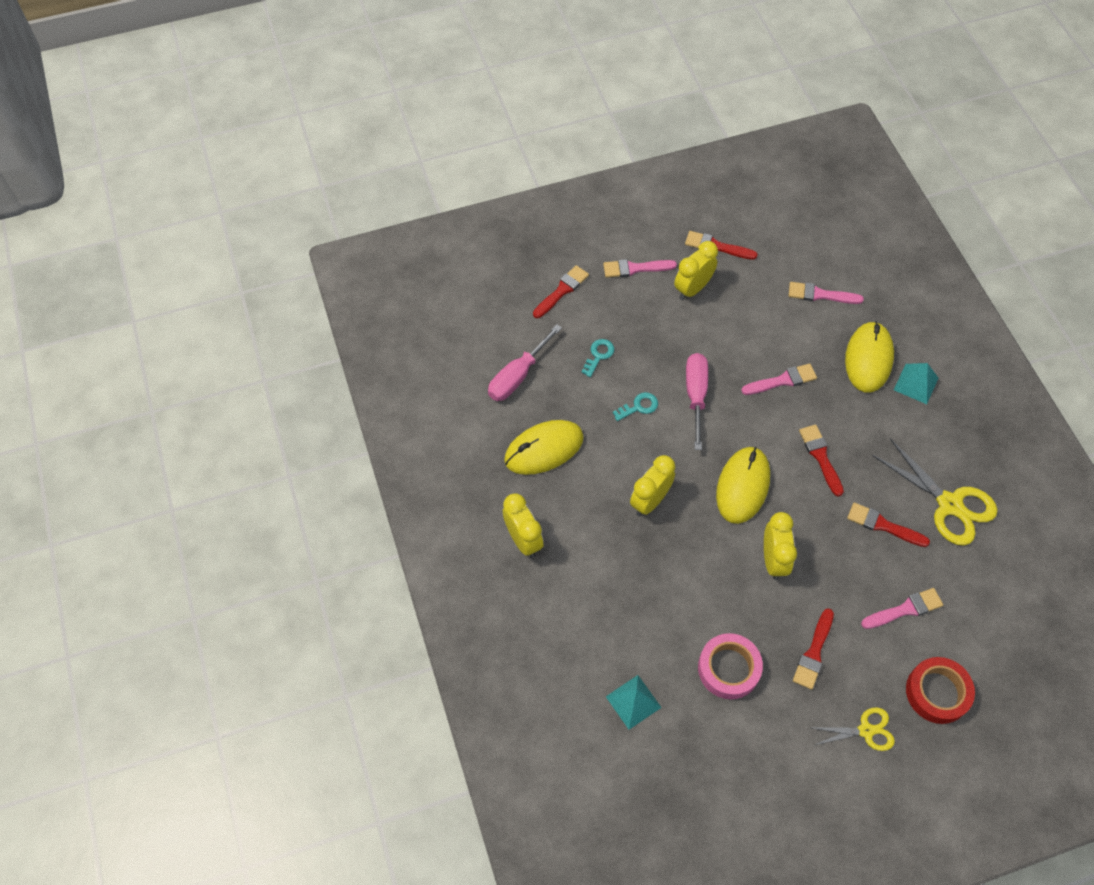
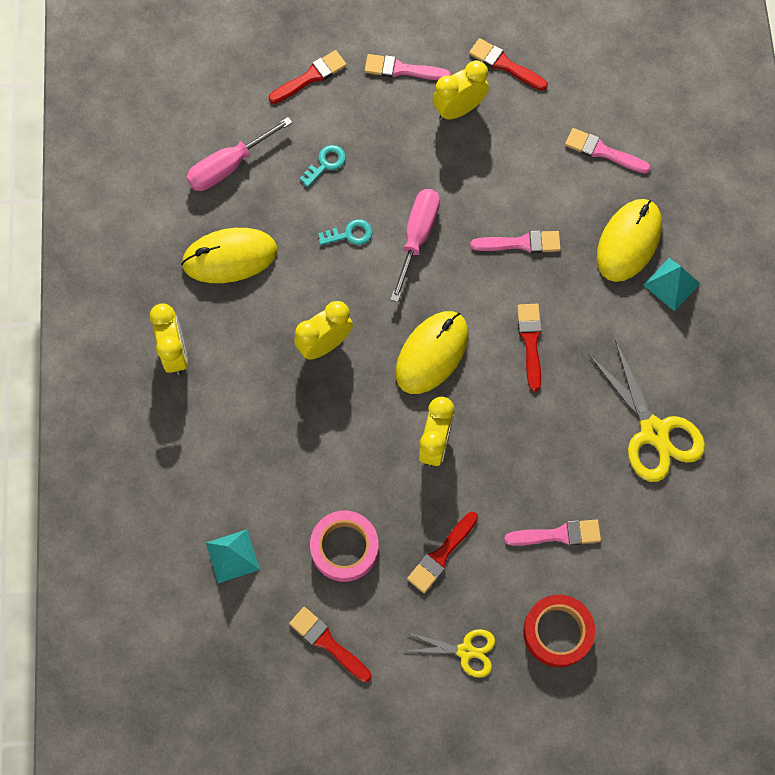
camera: 15 degrees right, 10 degrees up
(883, 525) = (570, 436): red brush -> red brush (327, 643)

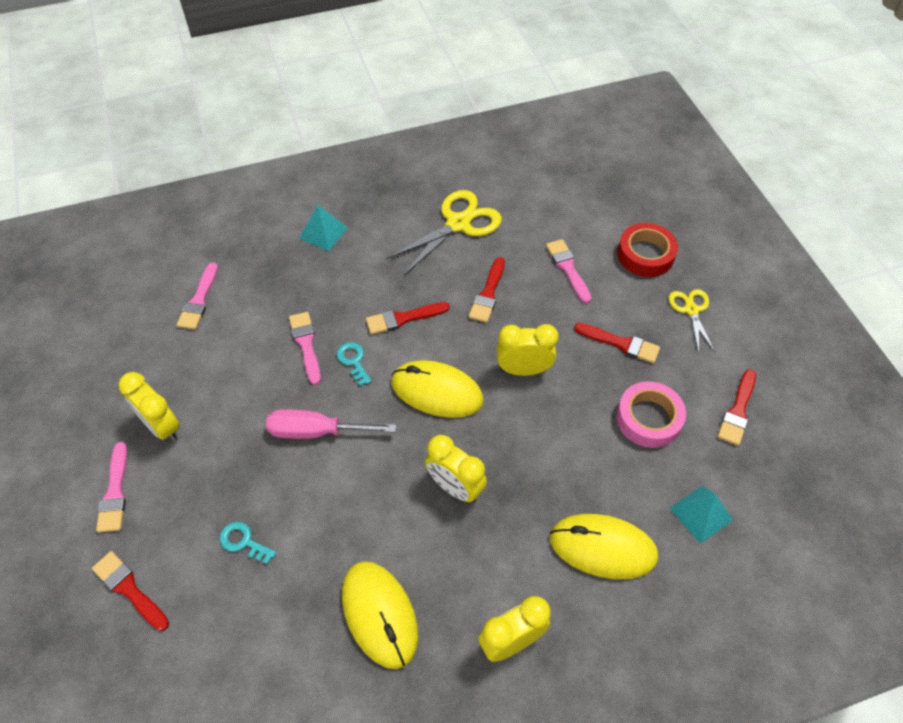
camera: 105 degrees left, 15 degrees down
(229, 166) = (261, 652): pink screwdriver -> none
(350, 234) = (325, 495): turquoise key -> turquoise key (353, 361)
(504, 64) = (105, 397): red brush -> red brush (488, 293)
(628, 241) = (288, 267): yellow mouse -> yellow mouse (603, 548)

